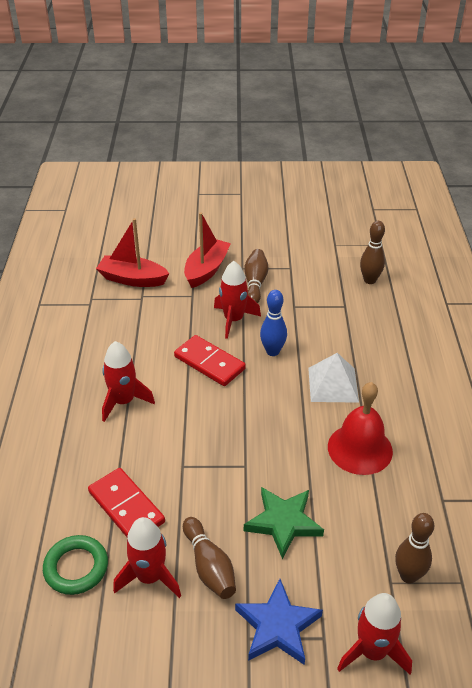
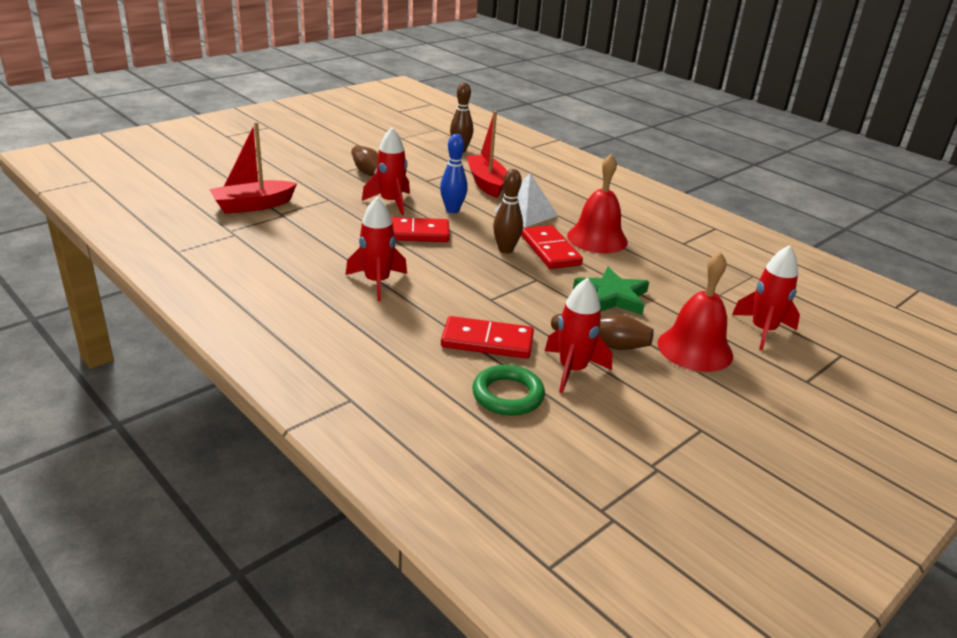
camera: 45 degrees left, 10 degrees down
(206, 270) = (316, 180): red boat -> red boat (486, 183)
(277, 626) = (695, 349): blue star -> red bell
(297, 440) = (550, 250): none -> red domino
(408, 575) = (723, 286): brown bowling pin -> brown bowling pin (505, 250)

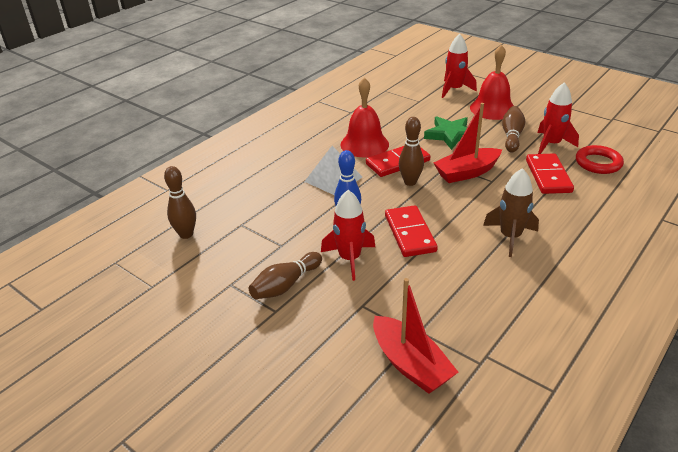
camera: 95 degrees left, 5 degrees up
(377, 282) = (510, 237): red rocket -> brown rocket
(486, 183) = (275, 206): red boat -> red boat (467, 172)
(508, 395) = (598, 163): green ring -> red ring

